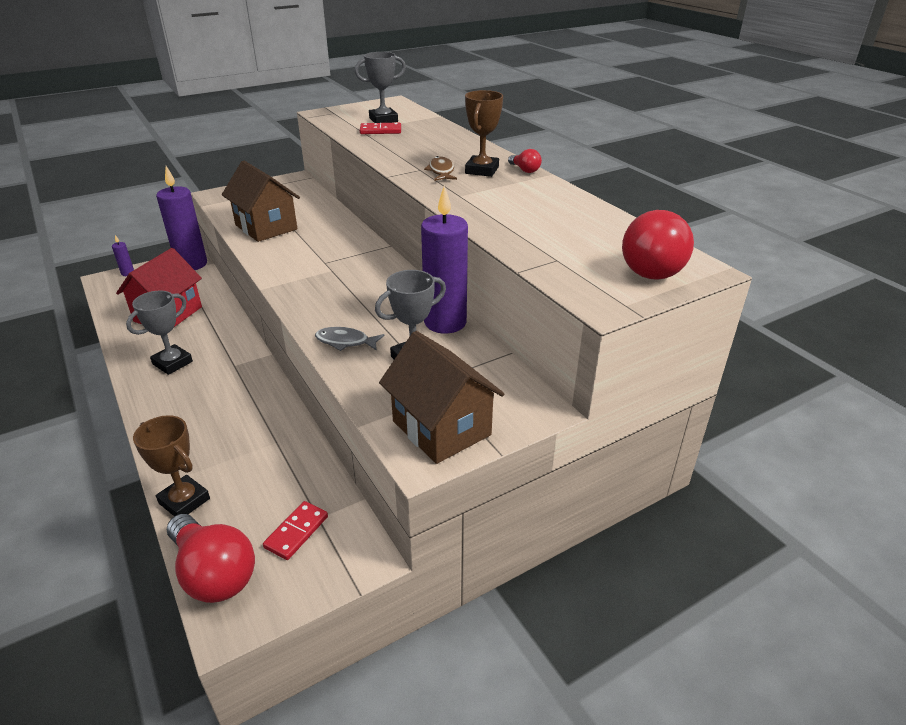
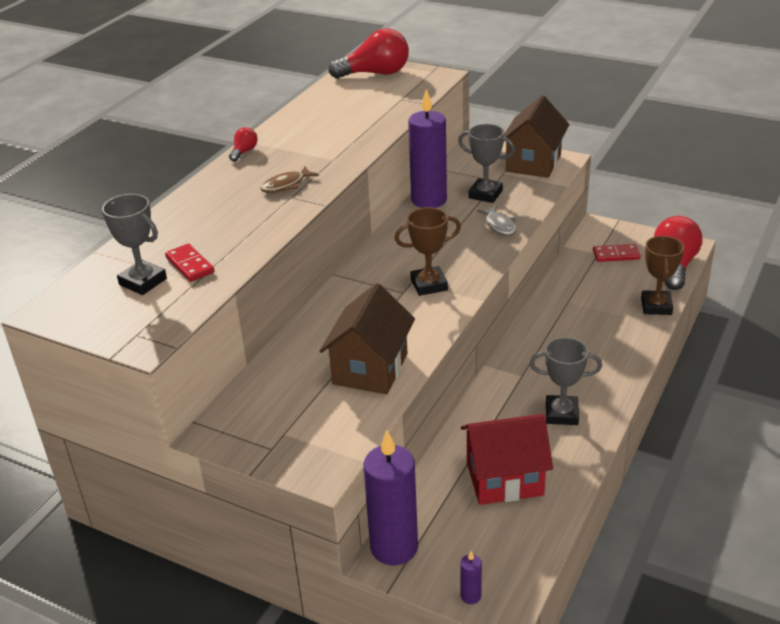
camera: 120 degrees left, 0 degrees up
(482, 170) = (264, 169): brown trophy -> brown trophy (429, 285)

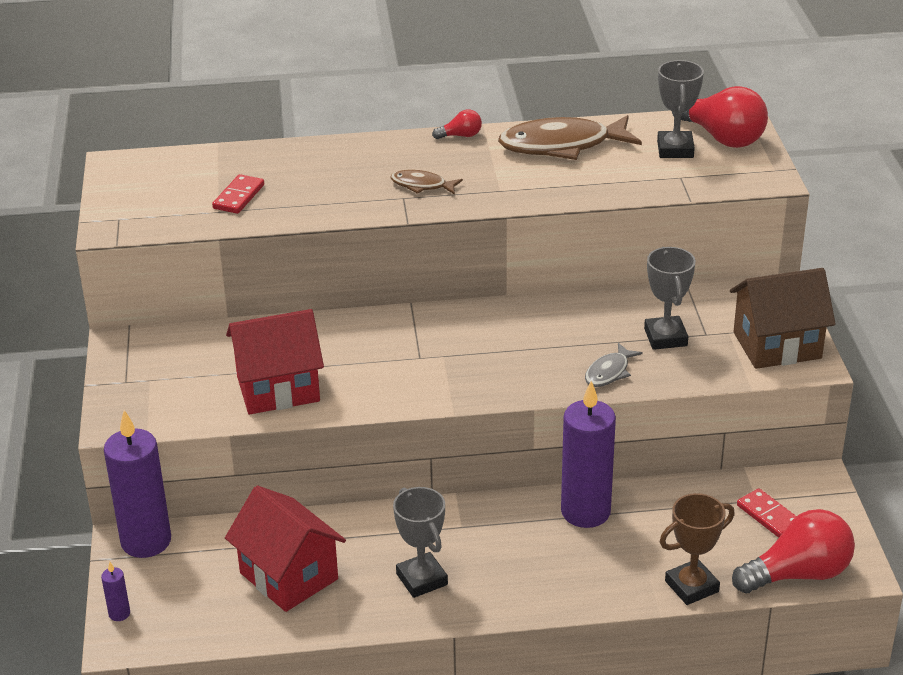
camera: 55 degrees right, 0 degrees up
(143, 282) = (194, 186): grey trophy -> grey trophy (675, 149)
(310, 122) = (562, 145): none -> brown fish
(370, 369) = (278, 389): brown house -> red house
(429, 200) = (610, 304): purple candle -> purple candle (585, 512)
(429, 285) = (448, 368): brown trophy -> none

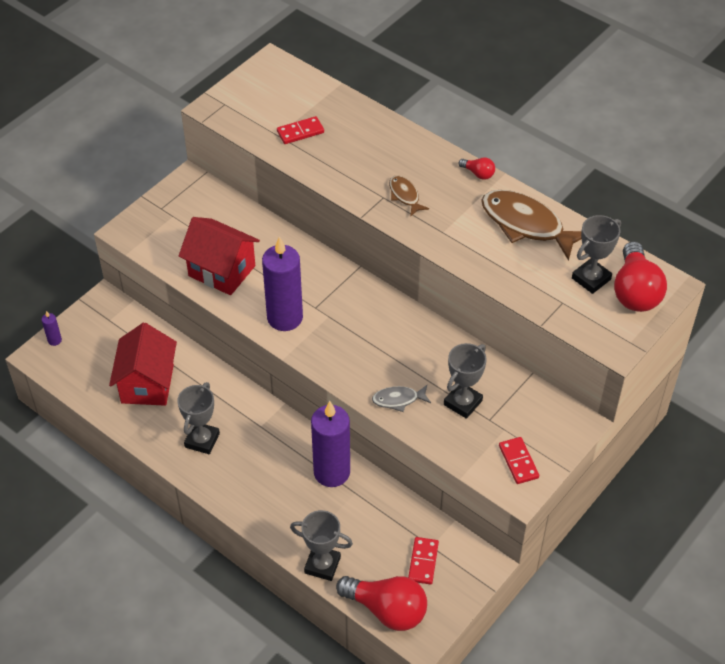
camera: 45 degrees right, 15 degrees up
(146, 541) = (113, 308): purple candle -> purple candle (285, 318)
(691, 586) = (322, 565): brown trophy -> grey trophy
(777, 345) = (518, 462): brown house -> red domino

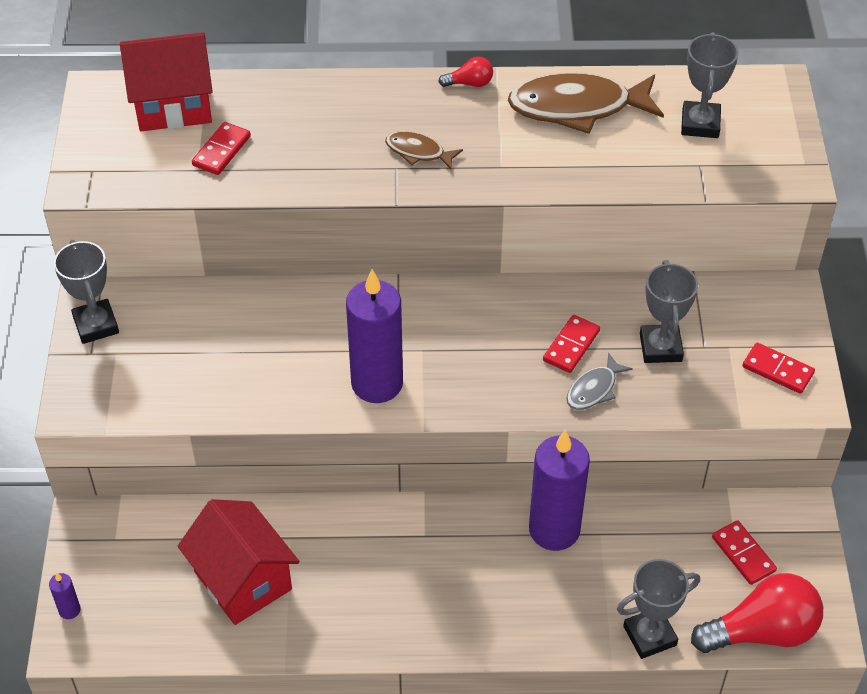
camera: 40 degrees left, 0 degrees up
(202, 440) = (376, 598): grey trophy -> grey trophy (96, 325)
(222, 271) = (246, 378): red house -> red house (173, 106)
(412, 368) = (571, 346): none -> red domino
(635, 291) = (754, 111): red light bulb -> none

